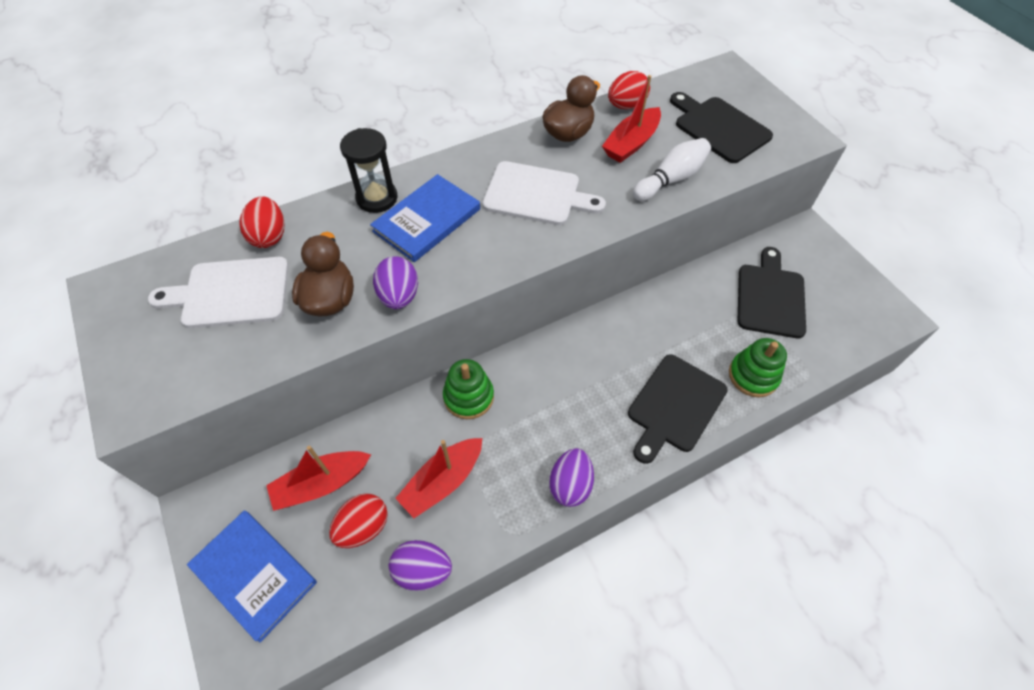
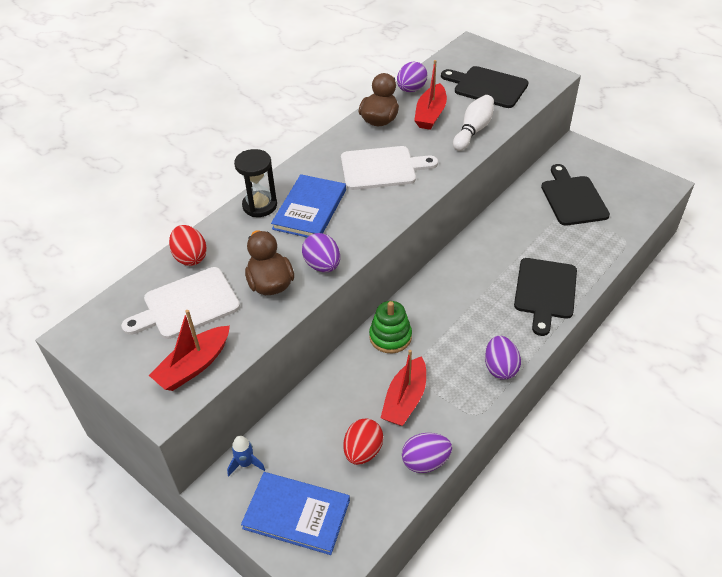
camera: 20 degrees left, 10 degrees down
(239, 489) = (246, 463): none -> blue rocket
(322, 484) = (311, 435): red boat -> red boat (194, 366)
(626, 106) = (411, 89): red egg -> purple egg
(753, 376) = (588, 254): green stacking toy -> none

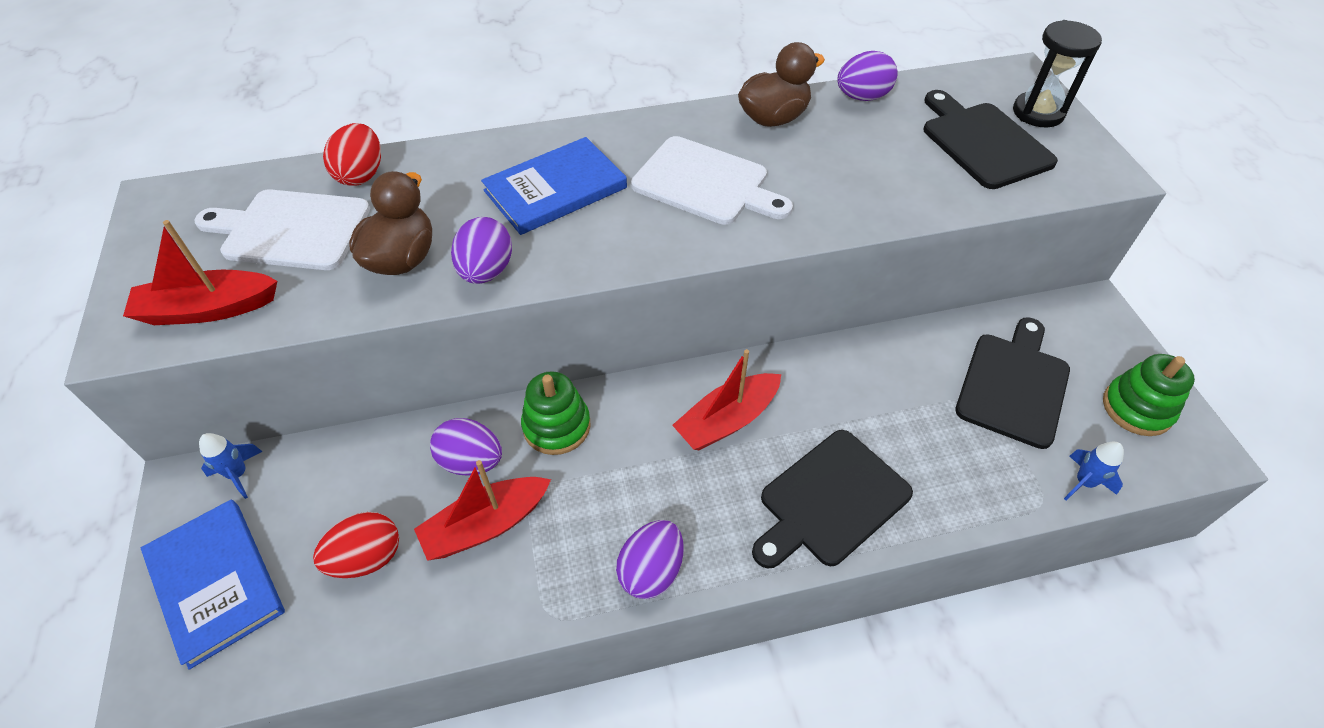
camera: 35 degrees right, 5 degrees up
(260, 206) = (504, 154): black hourglass -> black hourglass (1038, 112)
(425, 461) = (420, 633): purple egg -> purple egg (471, 461)
(430, 114) = (854, 142): red boat -> red boat (727, 420)
(473, 130) = (893, 194): white bowling pin -> none
(627, 181) = (1137, 408): none -> green stacking toy
(633, 223) = (1083, 482): none -> blue rocket

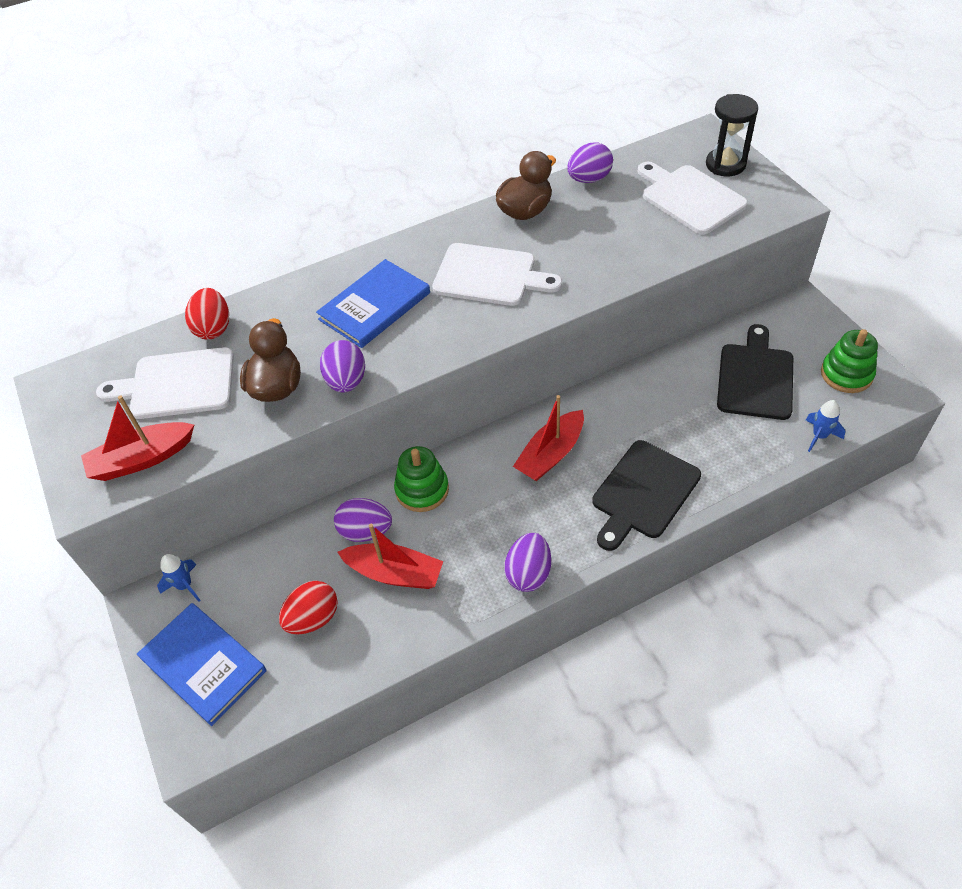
camera: 10 degrees left, 0 degrees up
(486, 525) = (394, 573): red boat -> red boat turned 120 degrees counterclockwise
(983, 142) = (690, 198): black cutting board -> white cutting board

